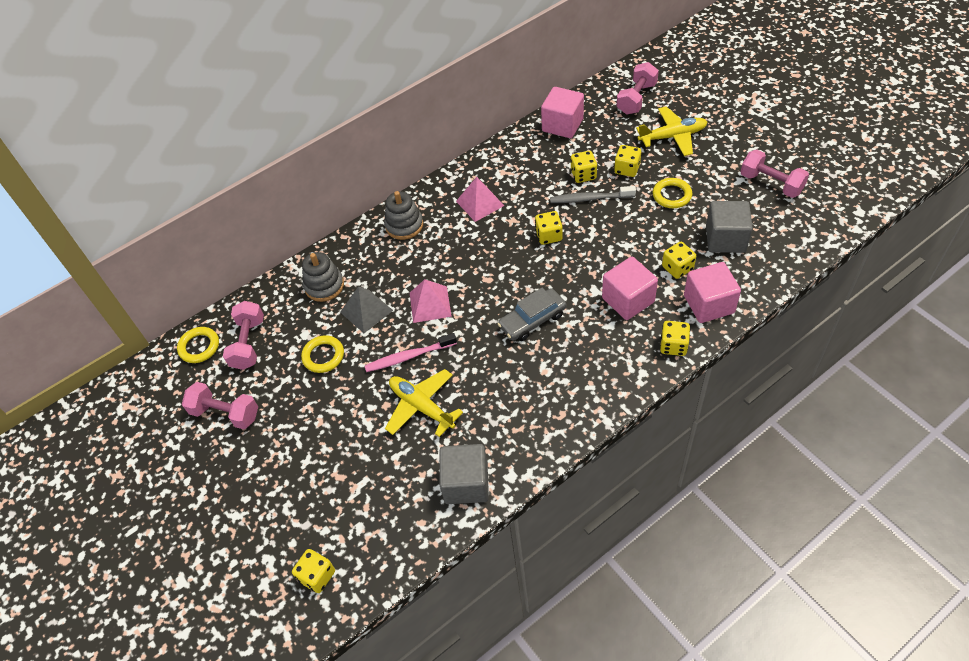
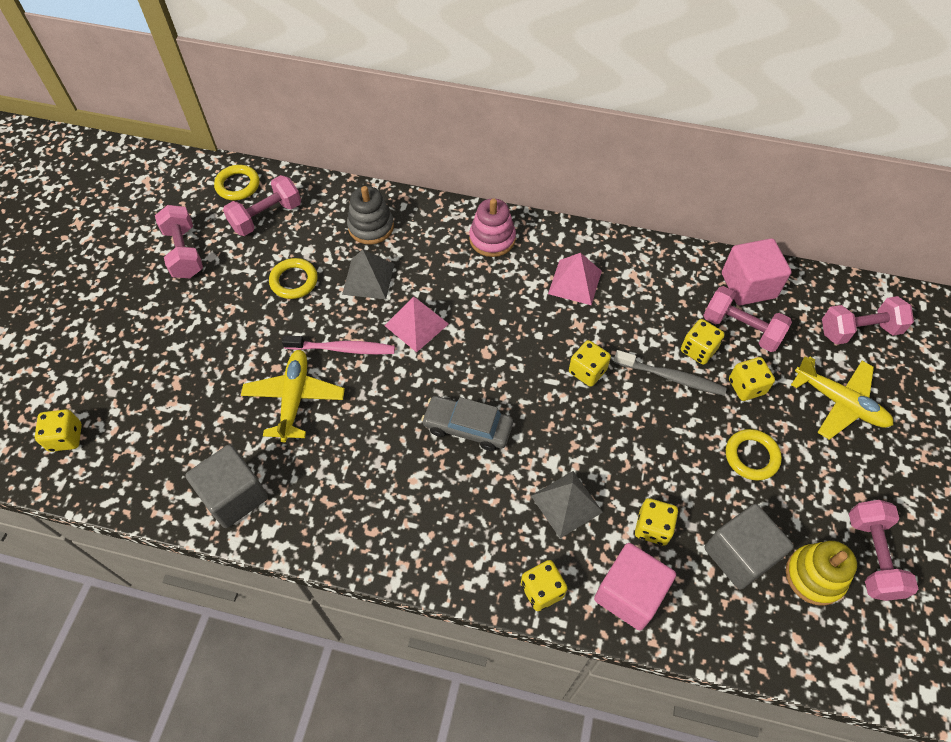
camera: 45 degrees right, 5 degrees up
(404, 225) = (492, 239): grey stacking toy -> pink stacking toy
(408, 357) = (342, 349): pink toothbrush -> pink toothbrush turned 150 degrees clockwise
(588, 147) = (741, 329): none -> pink dumbbell
(590, 199) = (671, 377): grey toothbrush -> grey toothbrush turned 150 degrees clockwise
(628, 300) = (566, 503): pink cube -> grey pyramid
(763, 215) = (814, 576): none -> yellow stacking toy

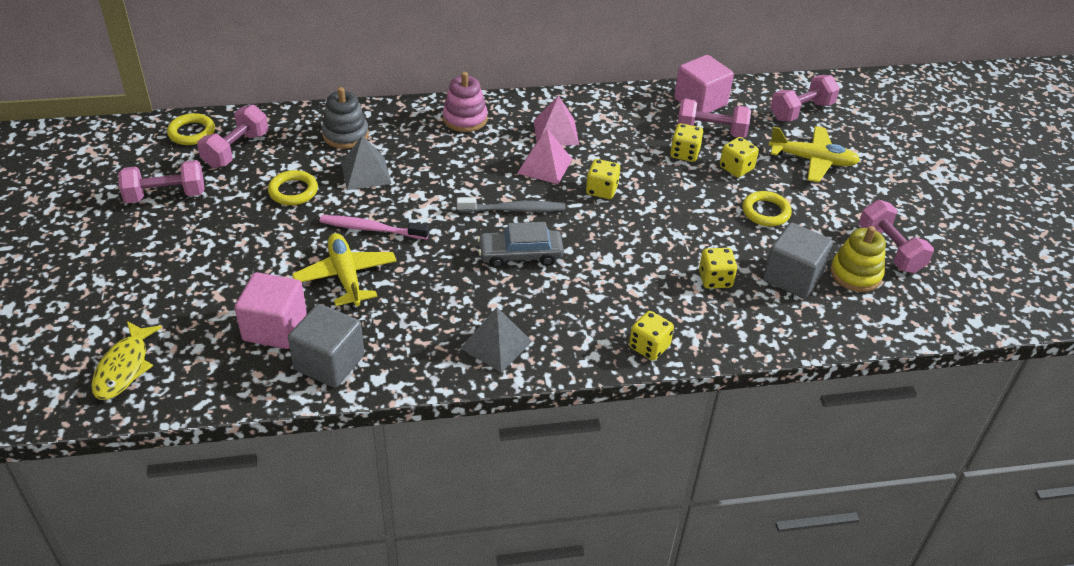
camera: 25 degrees left, 15 degrees down
(66, 437) = (124, 368): yellow dice -> yellow fish
(184, 252) = (166, 195): pink dumbbell -> pink dumbbell turned 60 degrees counterclockwise
(342, 349) = (371, 229): pink toothbrush -> pink toothbrush turned 150 degrees counterclockwise
(416, 324) = (431, 195): pink pyramid -> pink pyramid (545, 166)
(566, 503) = (636, 283): grey pyramid -> grey pyramid (496, 344)
(629, 594) = (721, 328): pink cube -> pink cube (275, 328)
(671, 377) = (673, 177): grey toothbrush -> grey toothbrush (514, 209)

